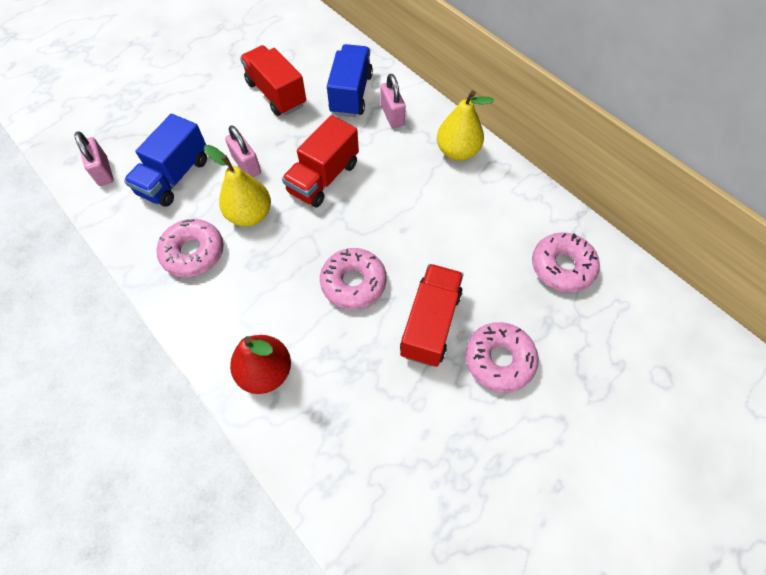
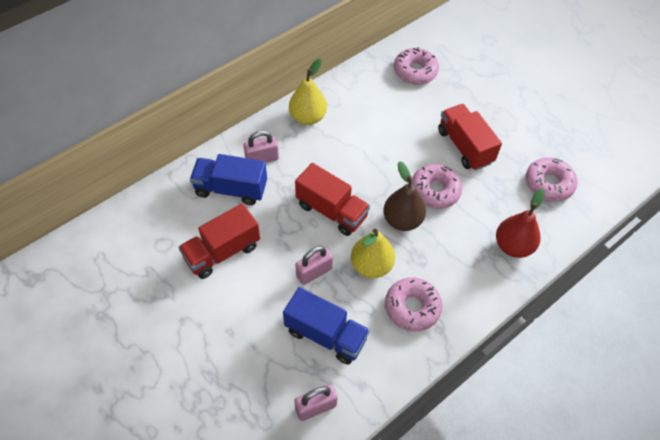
camera: 90 degrees left, 5 degrees down
(309, 246) = (402, 220): none -> brown pear
(430, 323) = (464, 146): red truck -> red truck turned 45 degrees clockwise
(499, 360) = (487, 112): pink donut -> pink donut (548, 184)

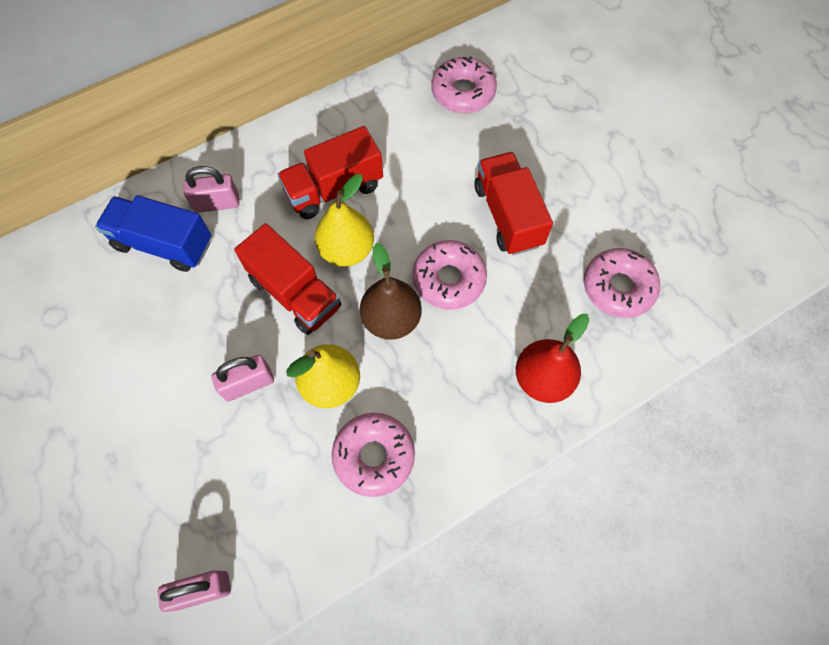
camera: 10 degrees right, 10 degrees up
(222, 252) = (129, 337): red truck -> red truck (334, 189)
(308, 117) = (295, 147): yellow pear -> yellow pear (347, 250)
(325, 335) = (242, 481): blue truck -> none

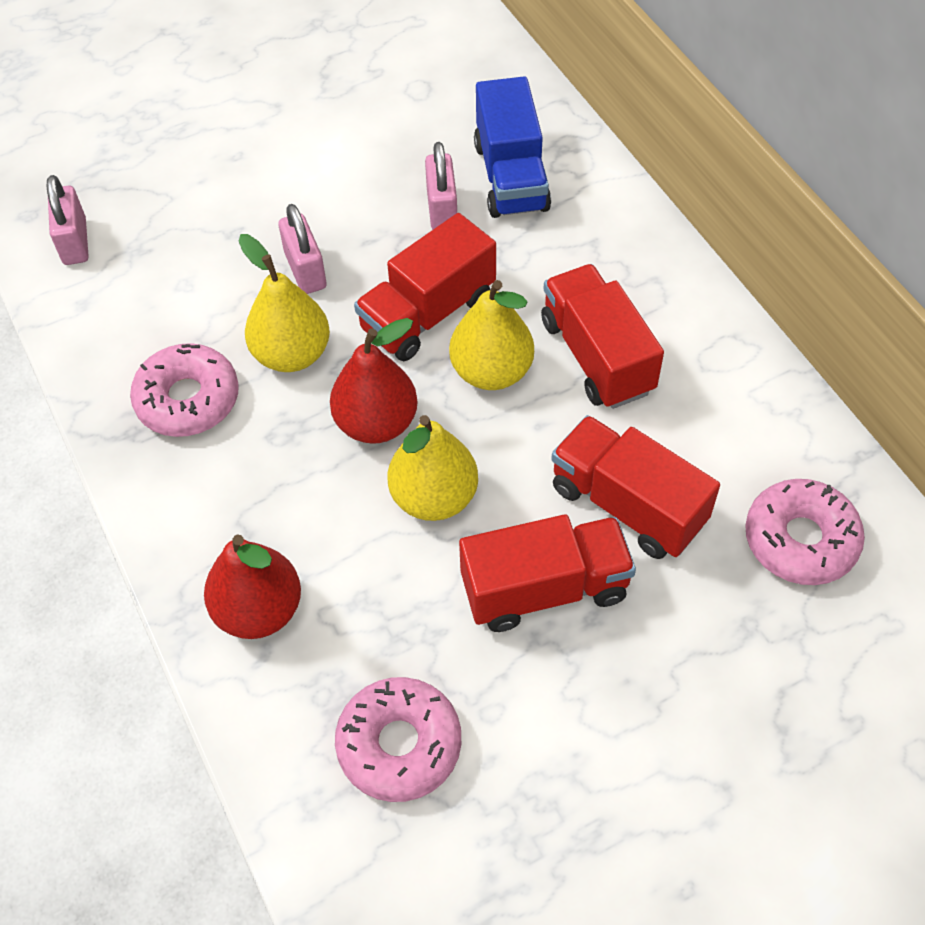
camera: 95 degrees right, 10 degrees down
(163, 244) = (511, 176): blue truck -> blue truck turned 150 degrees clockwise
(217, 203) = (573, 225): pink padlock -> pink padlock (442, 209)
(391, 319) = (376, 423): brown pear -> red pear
(446, 173) = (627, 505): none -> red truck
(449, 279) = (434, 497): pink donut -> yellow pear

